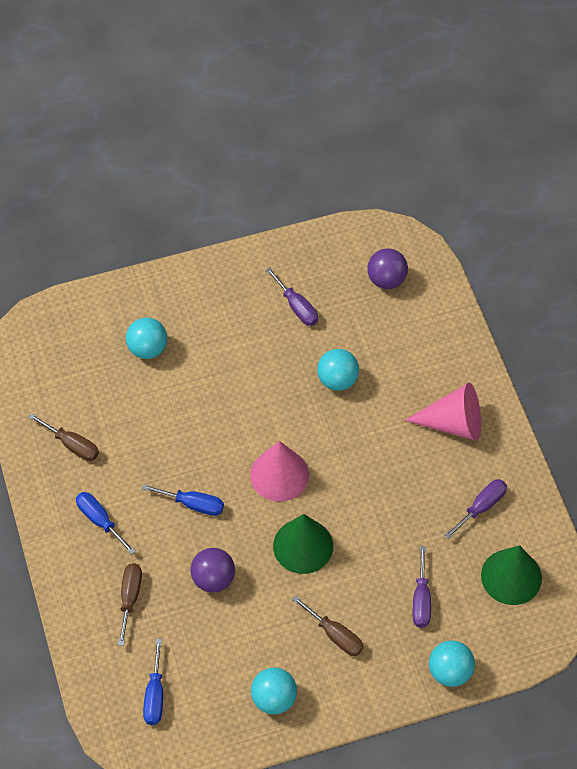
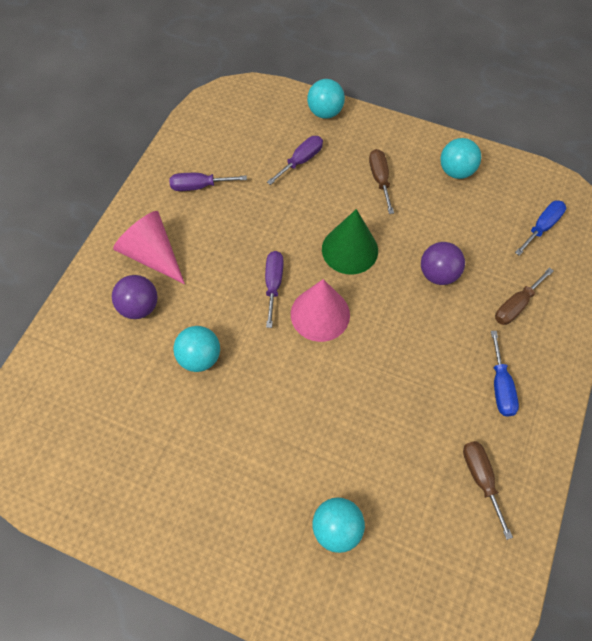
camera: 140 degrees left, 5 degrees up
(193, 504) = (409, 341): blue screwdriver -> none
(297, 307) = (164, 456): purple screwdriver -> purple screwdriver (273, 284)
(386, 279) = (64, 418): purple ball -> purple ball (140, 306)
(511, 576) = (229, 134): green cone -> none

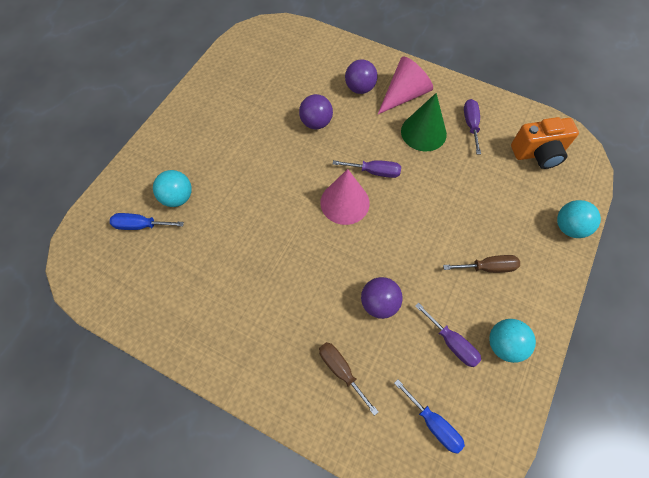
camera: 95 degrees right, 0 degrees up
(200, 357) = (316, 123): turquoise ball -> purple ball
(237, 128) = (538, 154): none -> orange camera
(301, 161) = (505, 201): purple screwdriver -> purple screwdriver (452, 343)
(350, 249) = (407, 231): green cone -> green cone (423, 132)
(480, 478) = (188, 303): brown screwdriver -> none
(500, 386) = (262, 336): blue screwdriver -> blue screwdriver (140, 225)

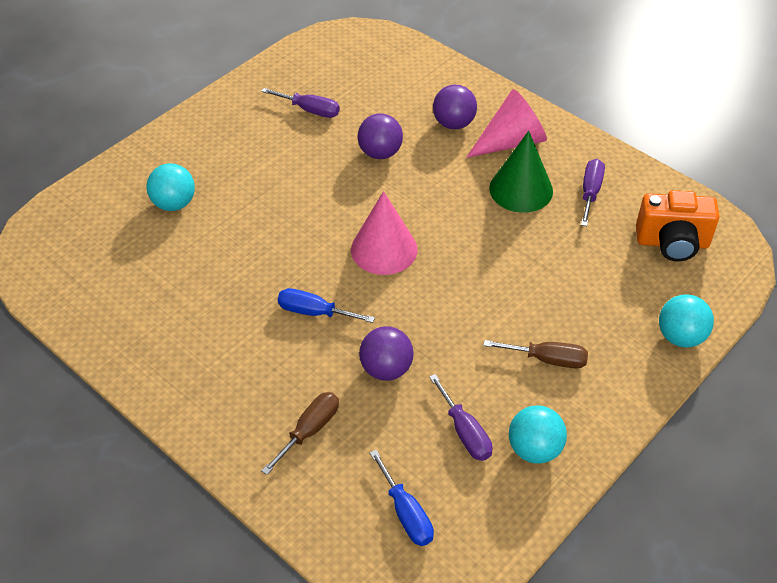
camera: 15 degrees right, 15 degrees down
(140, 225) = (119, 225): blue screwdriver -> blue screwdriver (314, 312)
(341, 371) = (310, 430): brown screwdriver -> brown screwdriver turned 60 degrees clockwise
(374, 172) = (437, 222): purple screwdriver -> purple screwdriver (310, 110)

